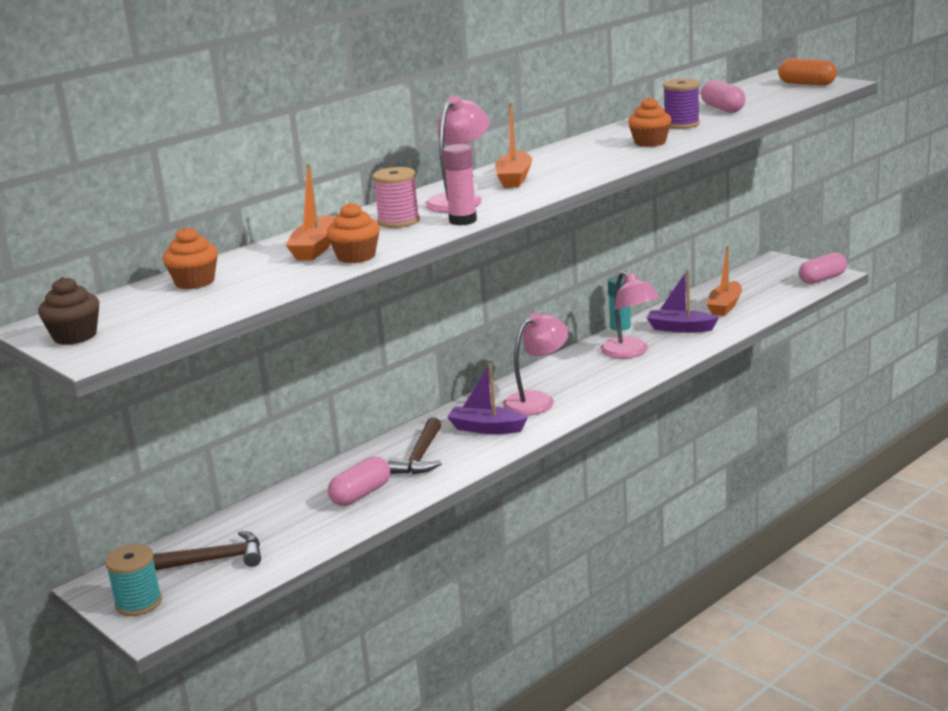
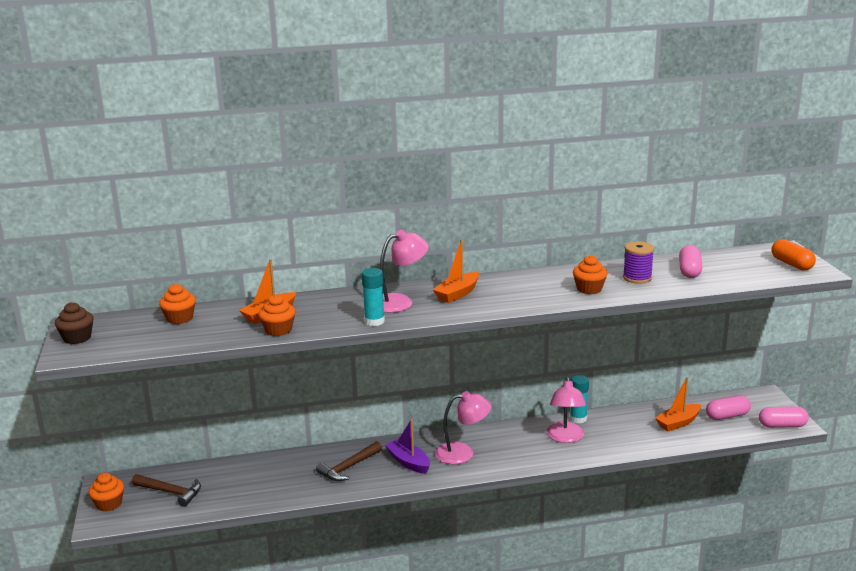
camera: 30 degrees right, 0 degrees up
(138, 603) = (109, 504): turquoise spool -> orange cupcake
(361, 494) = (288, 481): pink capsule -> pink capsule (727, 416)
(398, 221) = (341, 308): pink spool -> none
(463, 221) = (374, 321): pink glue stick -> turquoise glue stick
(680, 328) = (623, 430): purple boat -> none

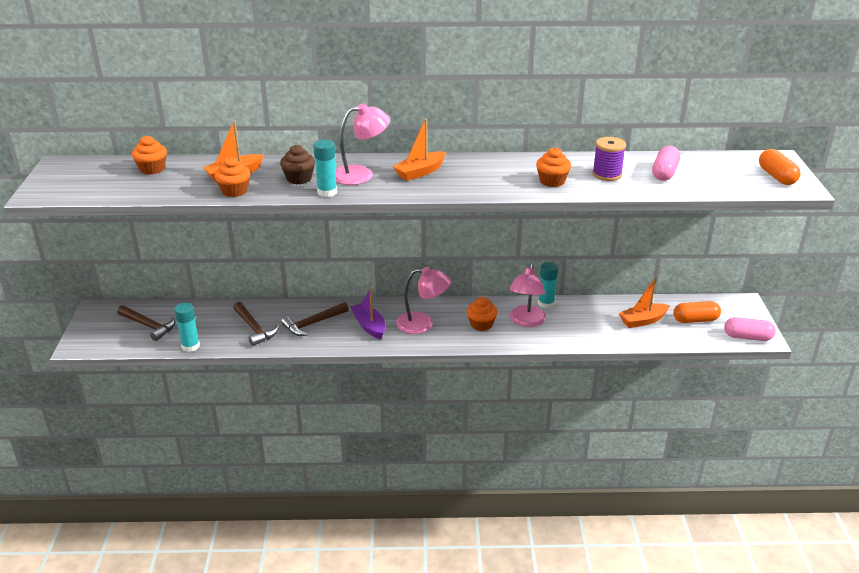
camera: 10 degrees right, 10 degrees up
(77, 338) = (54, 178): brown cupcake -> brown cupcake (299, 178)
(109, 504) = (93, 329): orange cupcake -> orange cupcake (481, 324)
(225, 507) = (190, 346): none -> turquoise glue stick
(288, 480) = (254, 328): none -> brown hammer
(727, 416) = (695, 320): pink capsule -> orange capsule

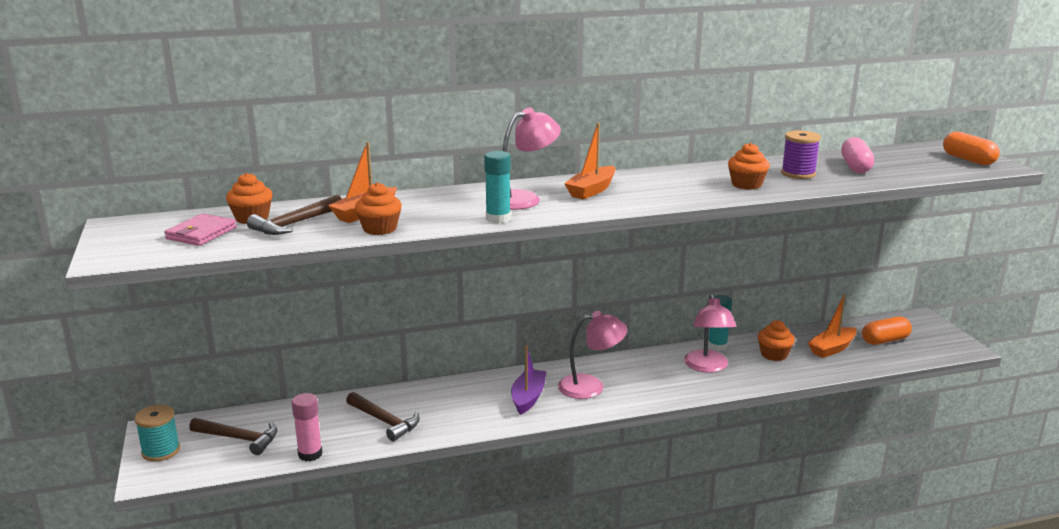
camera: 15 degrees left, 10 degrees down
(93, 326) = (161, 451): none -> turquoise spool
(110, 179) = (201, 233): none -> pink wallet
(190, 346) = (310, 454): turquoise glue stick -> pink glue stick
(299, 178) = (451, 209): brown cupcake -> none
(313, 323) = (457, 405): brown hammer -> brown hammer (295, 224)
(369, 326) = (528, 398): purple boat -> purple boat turned 60 degrees clockwise
(481, 324) = (659, 377): orange cupcake -> orange cupcake (774, 354)
(747, 337) = (949, 349): pink capsule -> none

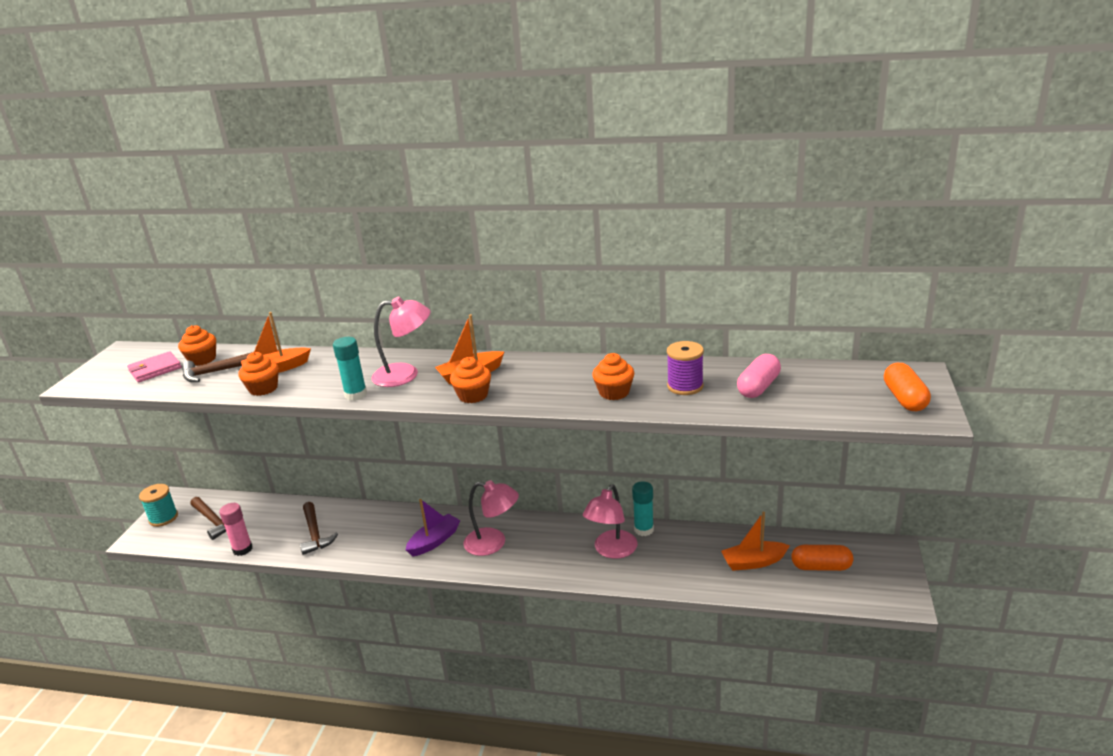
camera: 30 degrees right, 5 degrees up
(774, 354) = (688, 553): orange cupcake -> orange cupcake (473, 395)

